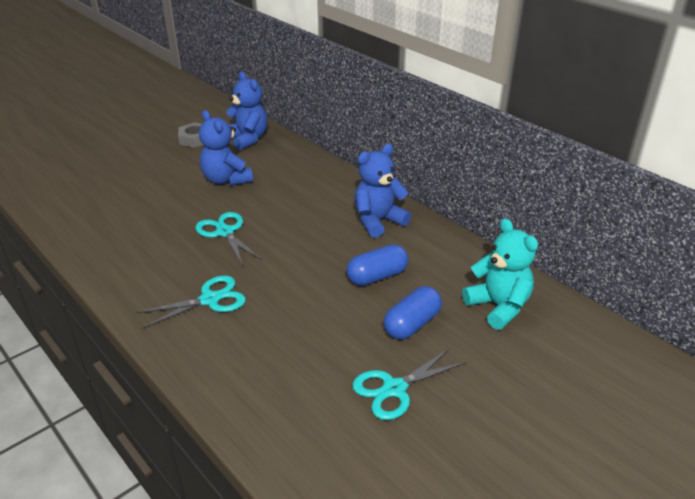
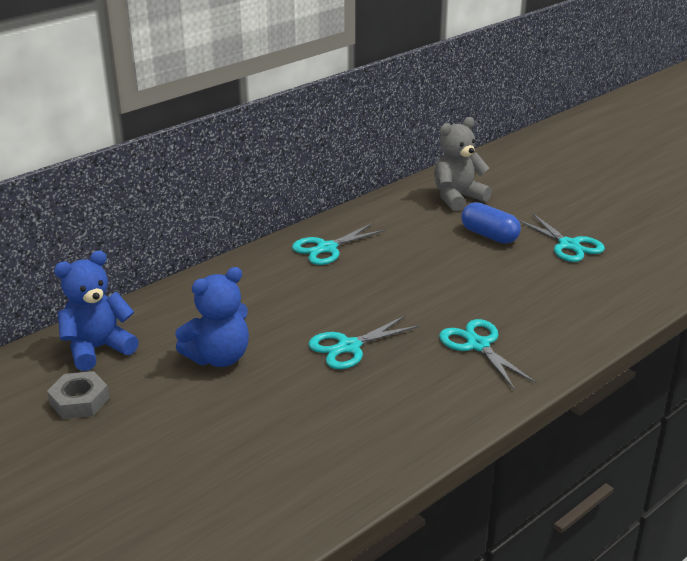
camera: 90 degrees left, 5 degrees down
(377, 276) = (423, 250): blue capsule -> none
(378, 221) = (326, 248): blue teddy bear -> turquoise scissors
(498, 307) = (457, 198): turquoise teddy bear -> grey teddy bear

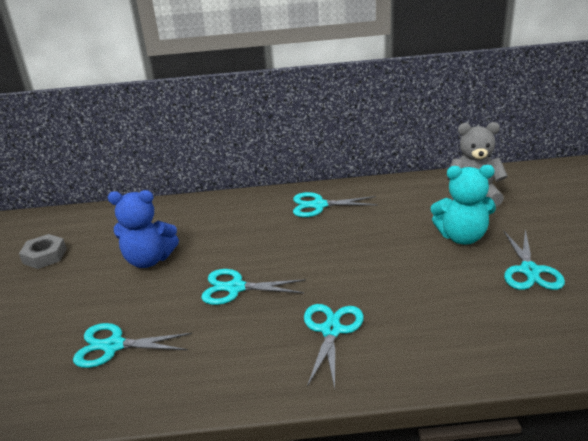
camera: 40 degrees right, 0 degrees up
(98, 349) = (98, 226): blue teddy bear -> none
(301, 439) = (113, 346): none -> turquoise scissors
(489, 235) = (462, 237): blue capsule -> turquoise teddy bear

